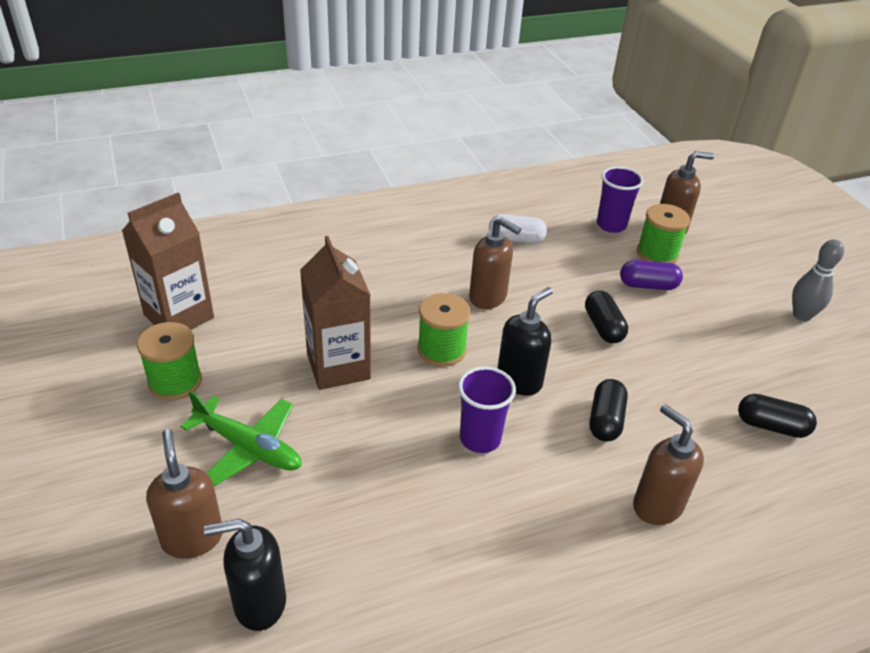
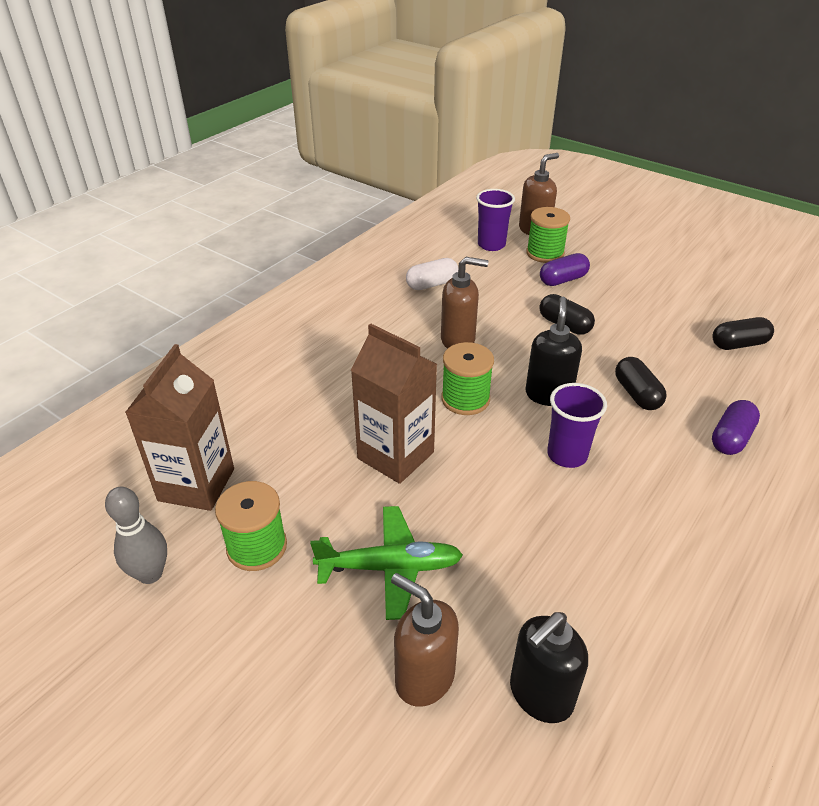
camera: 30 degrees left, 0 degrees up
(657, 505) = (731, 438): brown soap dispenser -> purple capsule
(801, 315) = (679, 258): grey bowling pin -> grey bowling pin (150, 574)

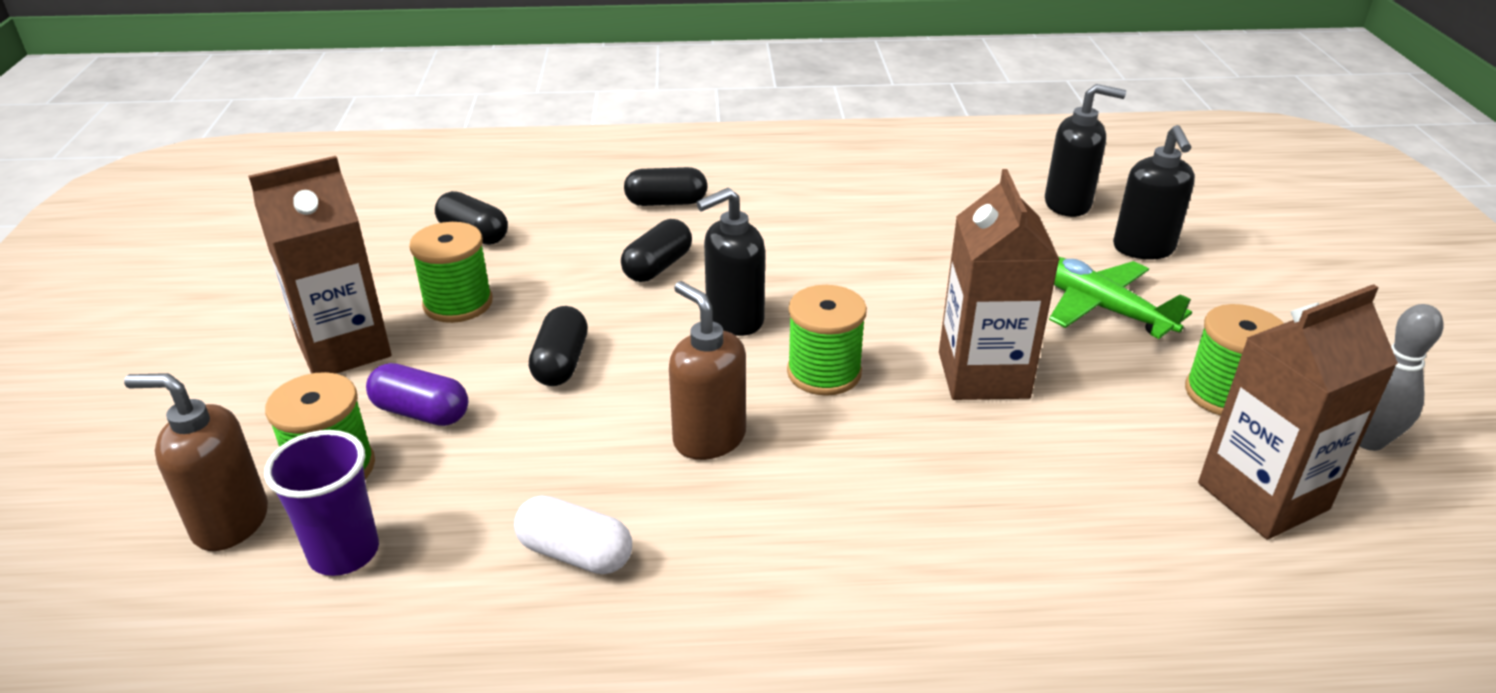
camera: 130 degrees left, 5 degrees down
(424, 677) = (1143, 249): brown soap dispenser -> black soap dispenser
(567, 455) = (818, 274): purple cup -> none
(638, 276) = (344, 348): none -> brown carton
(654, 315) = (458, 303): none -> green spool
(731, 438) = (666, 202): purple capsule -> black capsule

